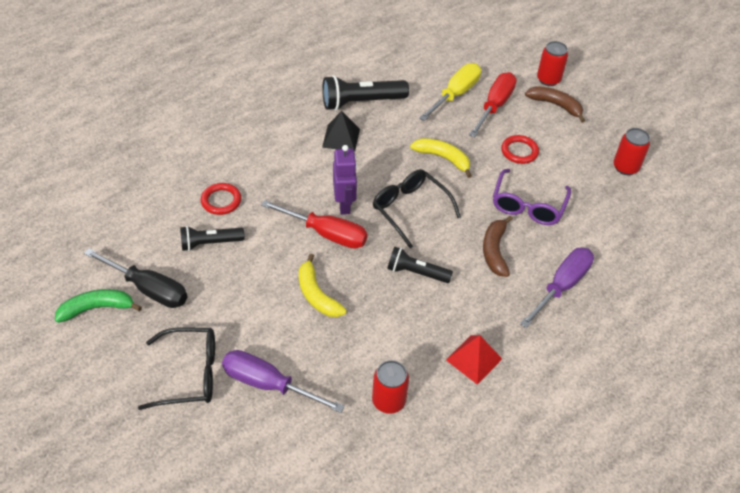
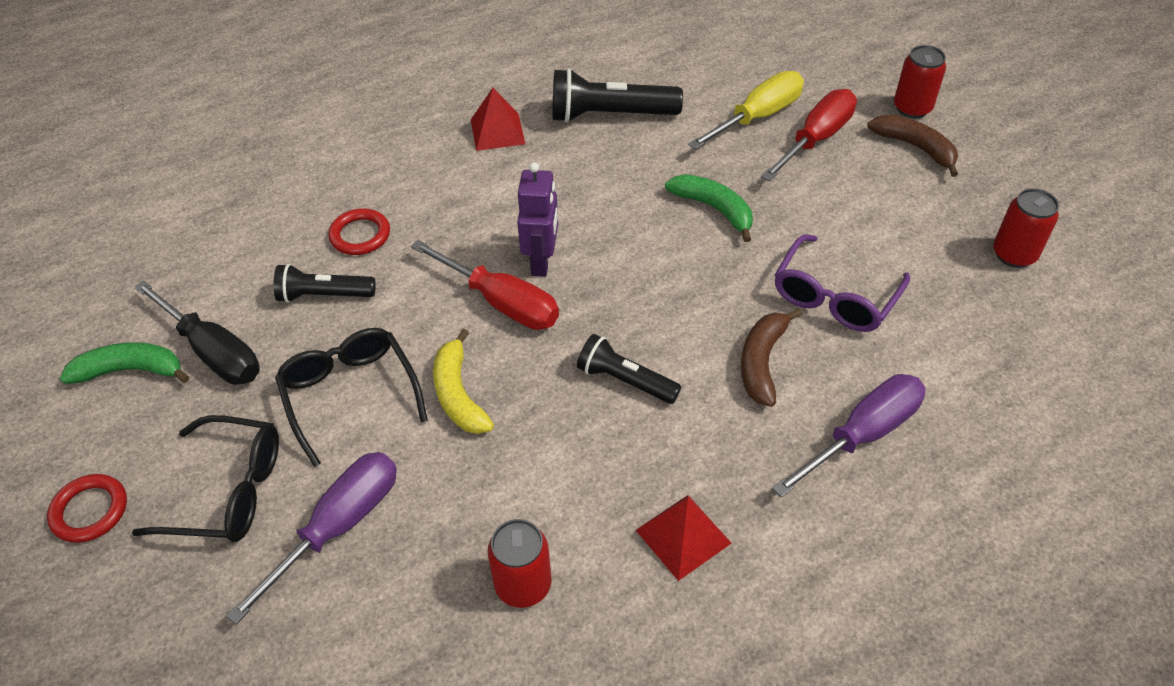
camera: 15 degrees right, 0 degrees up
(267, 384) = (340, 525): purple screwdriver -> purple screwdriver turned 90 degrees clockwise
(290, 121) = (497, 131): none -> red pyramid
(341, 138) = (565, 163): black pyramid -> none
(411, 210) = (642, 282): black glasses -> black glasses (350, 396)
(443, 158) = (714, 209): yellow banana -> green banana
(519, 151) = (840, 211): red ring -> red ring (90, 511)

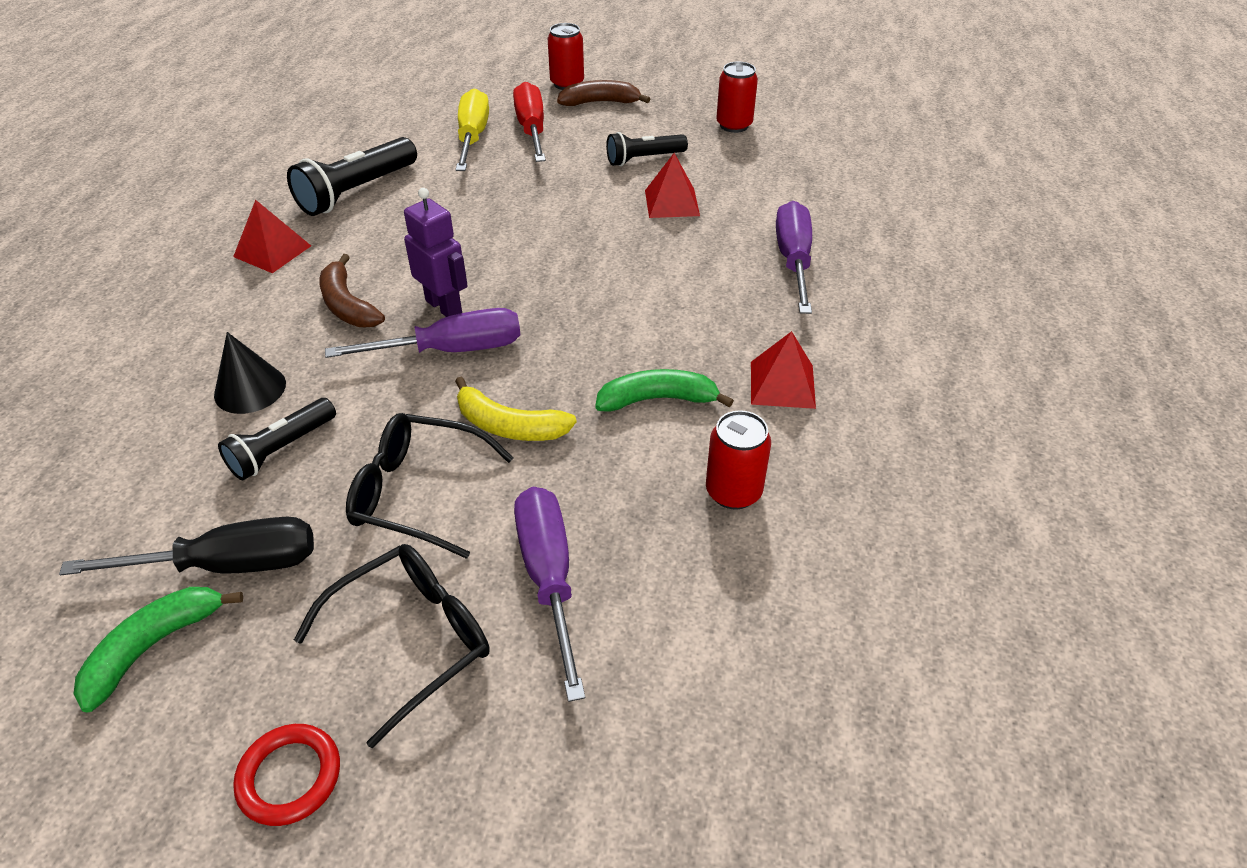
camera: 50 degrees left, 5 degrees down
(360, 235) = (250, 389): red ring -> black cone
(502, 303) = (453, 350): red screwdriver -> purple screwdriver
(625, 380) = (615, 332): black flashlight -> black flashlight (644, 159)
(714, 209) = (524, 203): green banana -> green banana (658, 399)
(762, 362) = (683, 263): brown banana -> brown banana (347, 305)
(835, 296) = (672, 203): purple glasses -> red pyramid

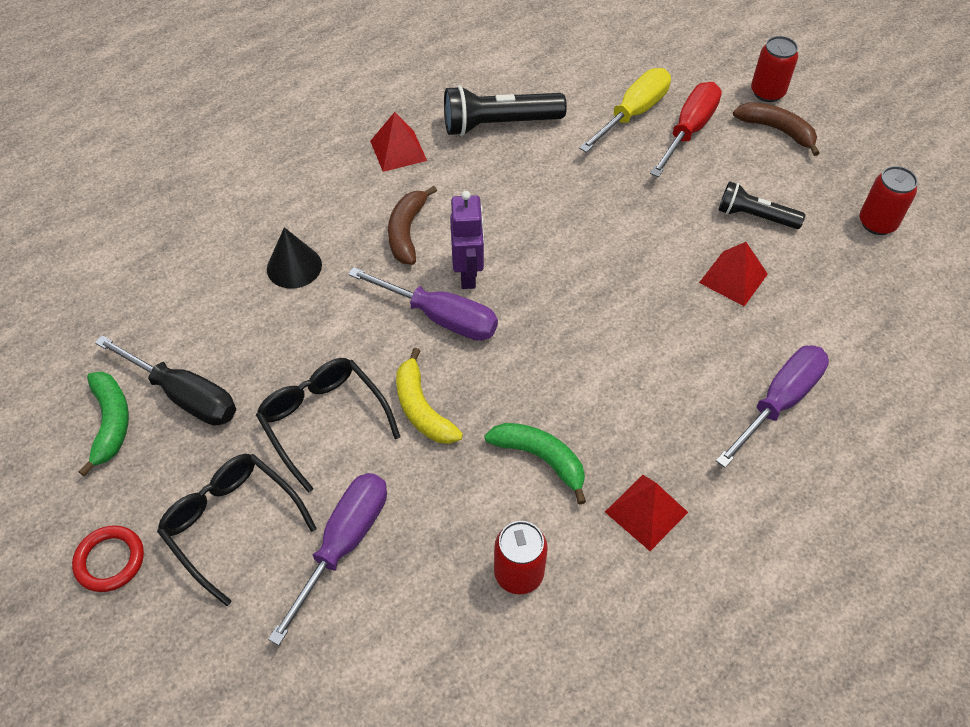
camera: 40 degrees right, 10 degrees up
(153, 646) = (110, 423): green banana -> green banana turned 90 degrees clockwise
(281, 449) = (275, 329): black flashlight -> none
(410, 641) = (232, 525): black glasses -> black glasses turned 135 degrees counterclockwise

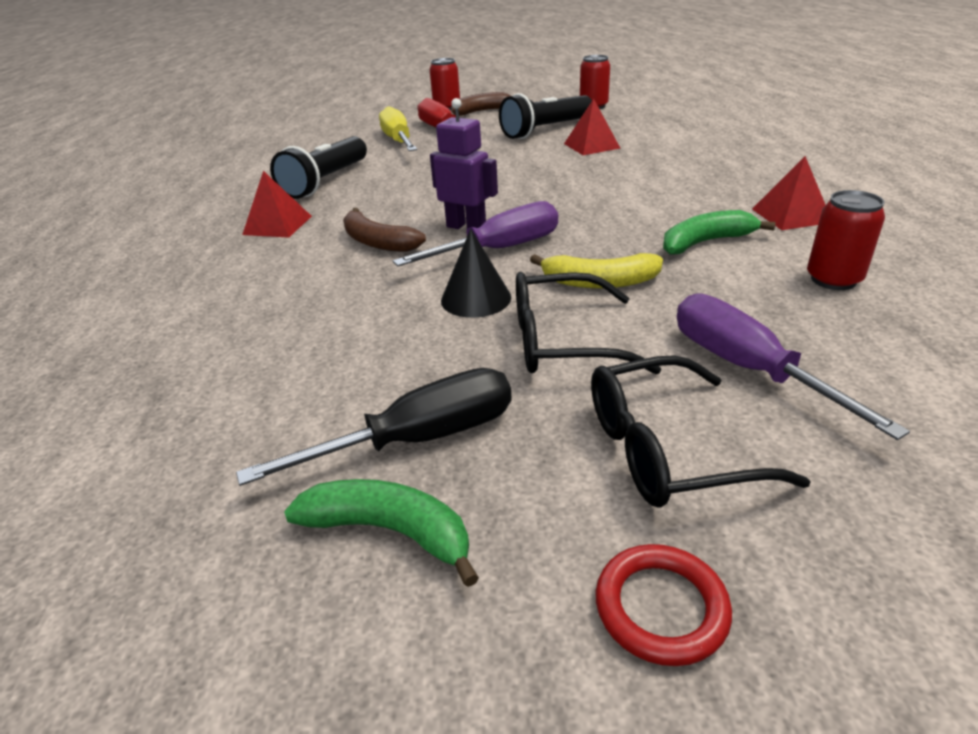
camera: 55 degrees left, 20 degrees down
(294, 266) = (330, 310): black cone -> black cone (476, 298)
(754, 216) = (545, 130): black flashlight -> black flashlight, size x1.57
(779, 401) = (715, 156): purple screwdriver -> none

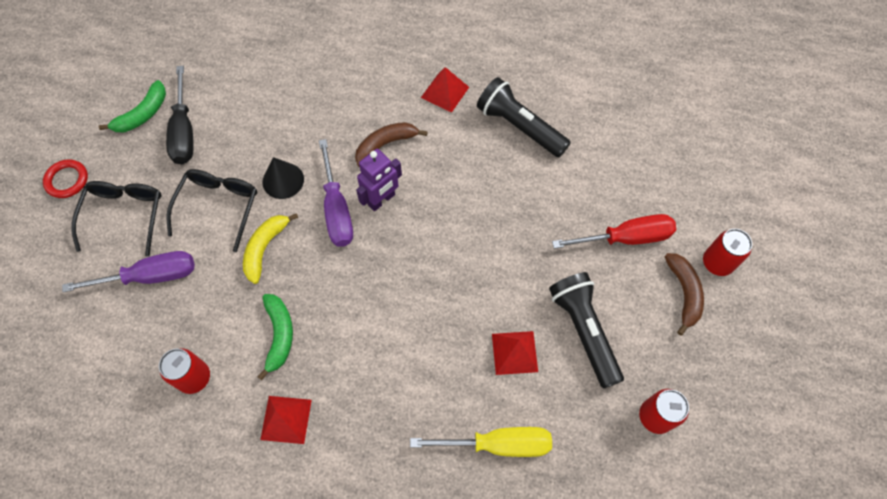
camera: 105 degrees right, 30 degrees up
(398, 141) = (608, 194): yellow screwdriver -> yellow screwdriver (499, 444)

